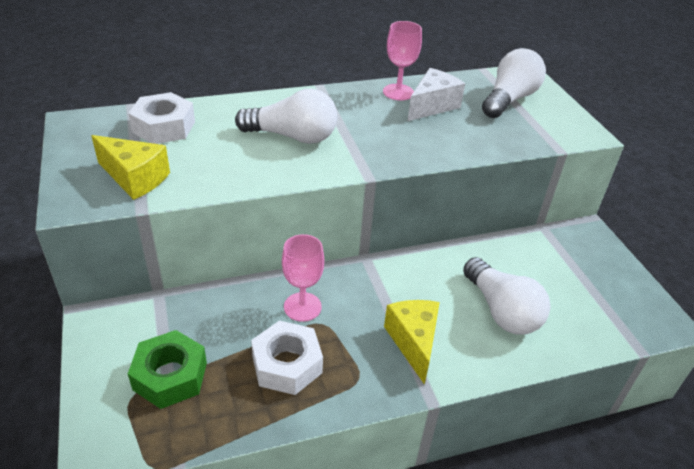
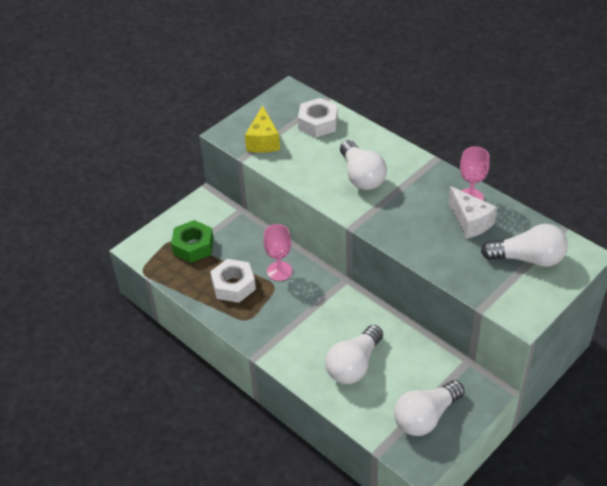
camera: 65 degrees right, 5 degrees up
(413, 342) = (292, 332): yellow cheese -> none
(432, 106) = (470, 222): white cheese -> white cheese turned 45 degrees clockwise
(605, 289) = (425, 417): none -> white light bulb

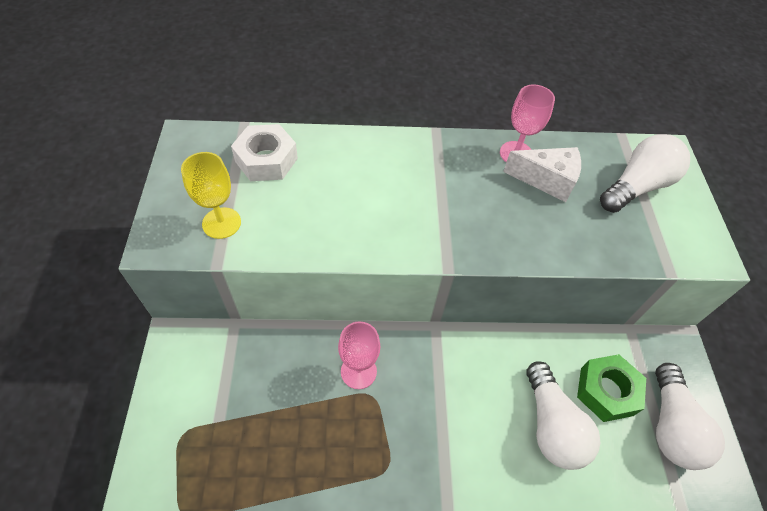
camera: 50 degrees left, 10 degrees up
(193, 246) = (221, 420): green nut -> green nut (606, 391)
(233, 285) = (326, 435): white nut -> none
(263, 141) = (221, 223): yellow cheese -> yellow goblet
(361, 176) = (387, 197): white light bulb -> none

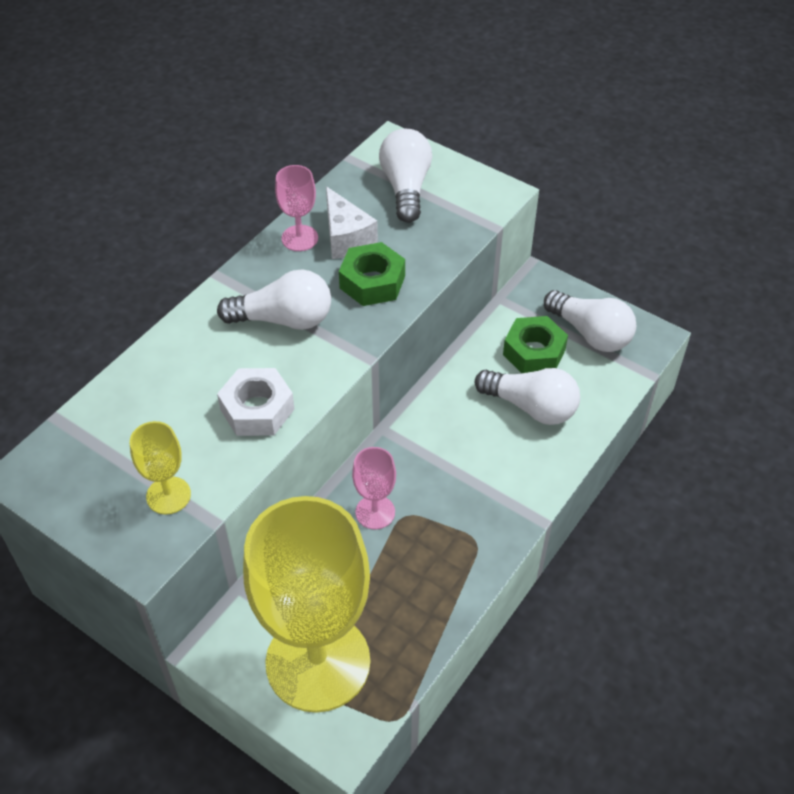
camera: 50 degrees left, 5 degrees down
(202, 418) = (318, 662): none -> yellow goblet
(266, 160) = (124, 422): white nut -> white nut (257, 409)
(433, 191) = (284, 319): none -> white light bulb
(523, 223) = (372, 282): none -> green nut
(547, 180) = (346, 238): white cheese -> white cheese turned 105 degrees clockwise

